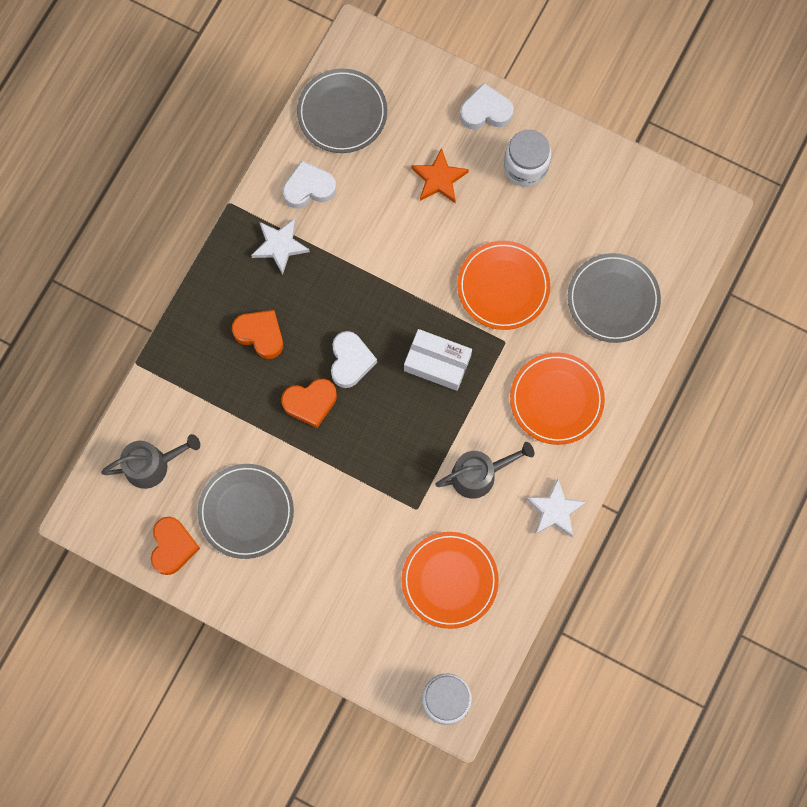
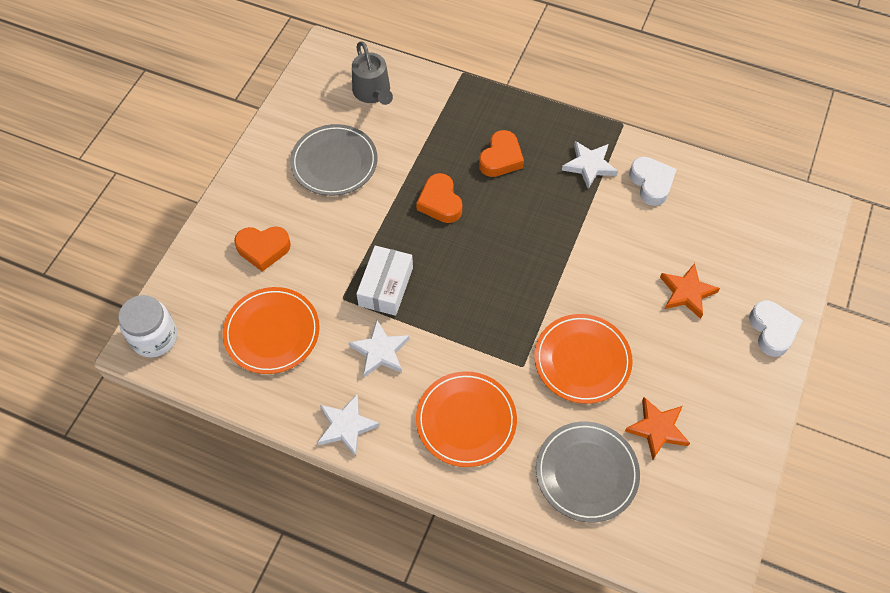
camera: 85 degrees right, 15 degrees down
(173, 547) = (301, 113): orange heart -> orange heart (263, 249)
(342, 113) = (735, 204): grey plate -> none
(350, 361) = (484, 231): white heart -> none
(437, 363) = (492, 305): white box -> white box (386, 286)
(479, 474) = (380, 351): grey watering can -> white star
(525, 167) = (720, 373): white jar -> none
(576, 232) = (657, 429): none -> orange star

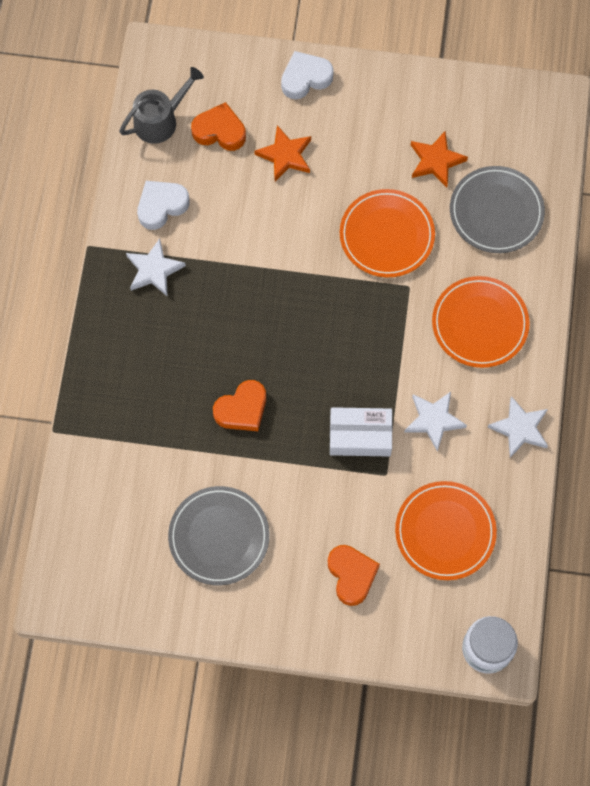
camera: 105 degrees left, 10 degrees up
(373, 92) = (107, 524): grey watering can -> grey watering can (160, 120)
(501, 158) = (167, 361): orange heart -> orange heart (219, 131)

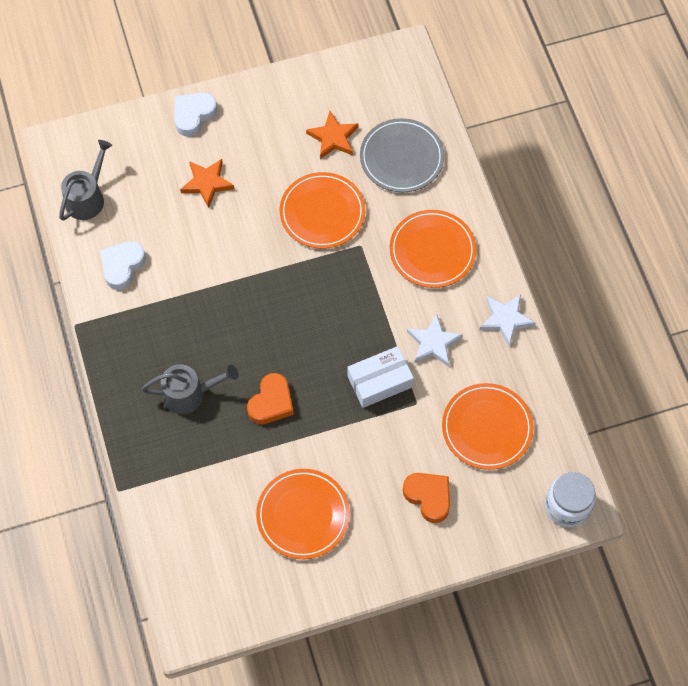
camera: 25 degrees left, 5 degrees down
(154, 270) = (141, 321): white star -> none
(166, 365) = (189, 394): none -> grey watering can
(219, 131) = (142, 186): orange heart -> none
(219, 537) = (303, 515): grey plate -> orange plate

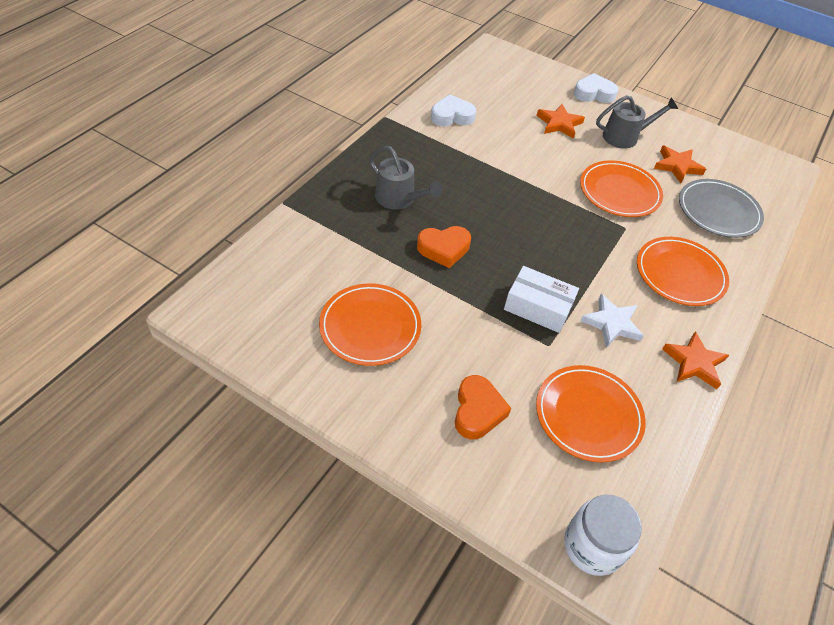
camera: 45 degrees right, 15 degrees down
(87, 197) = (477, 78): grey watering can -> grey watering can (625, 137)
(505, 319) = (694, 363): white star -> orange star

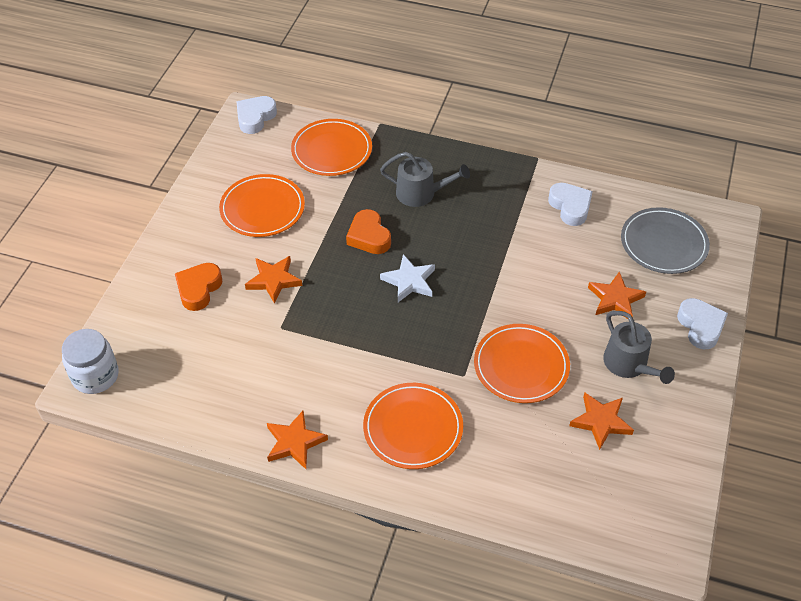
camera: 80 degrees right, 0 degrees up
(211, 303) = (255, 118): none -> white heart
(399, 199) = (421, 193): grey watering can -> grey watering can turned 105 degrees counterclockwise
(477, 411) = (198, 289): orange heart -> orange heart turned 120 degrees clockwise
(482, 338) = (273, 280): none -> orange star
(538, 307) = (322, 314): white box -> none
(588, 415) = (213, 363): orange plate -> orange plate (332, 150)
(611, 323) = (322, 372): white star -> white star (409, 281)
(718, 211) = (536, 466): grey plate -> grey plate (663, 243)

